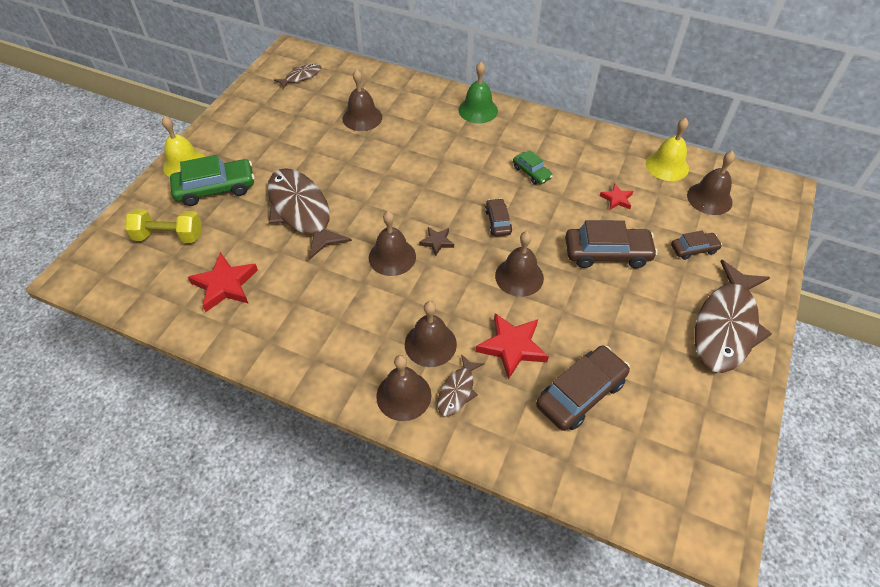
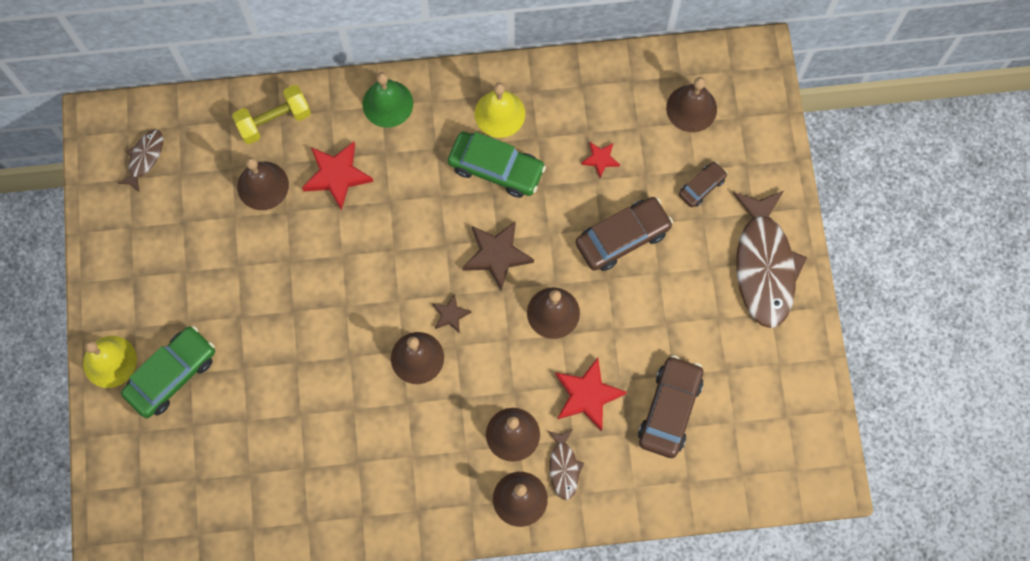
camera: 30 degrees left, 20 degrees up
(169, 236) = (171, 460): yellow dumbbell -> yellow dumbbell (274, 121)
(225, 285) = (275, 482): red star -> red star (337, 175)
(302, 211) = (287, 353): brown fish -> none
(498, 222) = (497, 255): brown car -> brown star
(531, 172) = (496, 169): green car -> green car, size x1.82
(667, 165) = (631, 83): yellow bell -> yellow bell (499, 113)

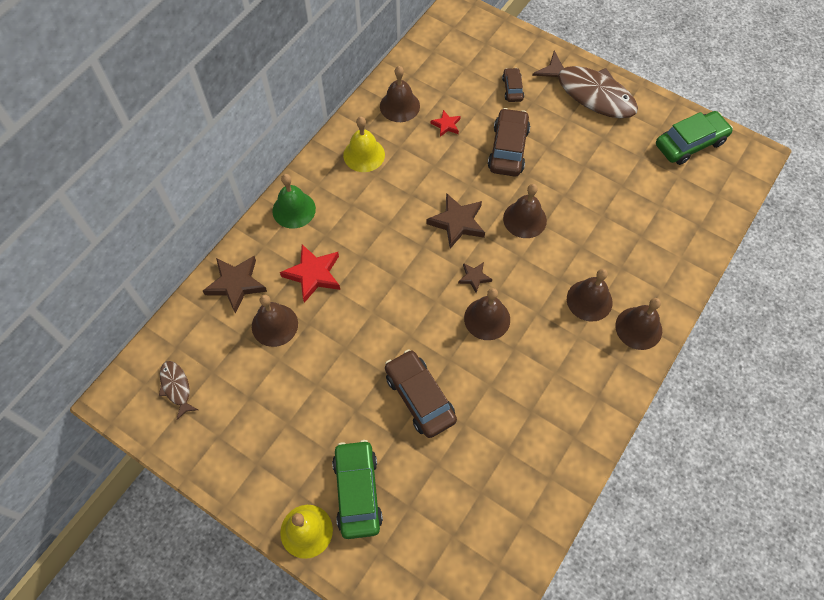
camera: 50 degrees left, 10 degrees down
(274, 121) = (236, 284): yellow dumbbell -> brown star
(496, 169) = (398, 182): green car -> green car (690, 143)
(564, 467) = (636, 287): brown fish -> none
(587, 395) = (597, 239): red star -> none
(670, 409) = (644, 202): brown car -> brown car (420, 397)
(691, 108) = (458, 60): brown bell -> brown bell (399, 106)

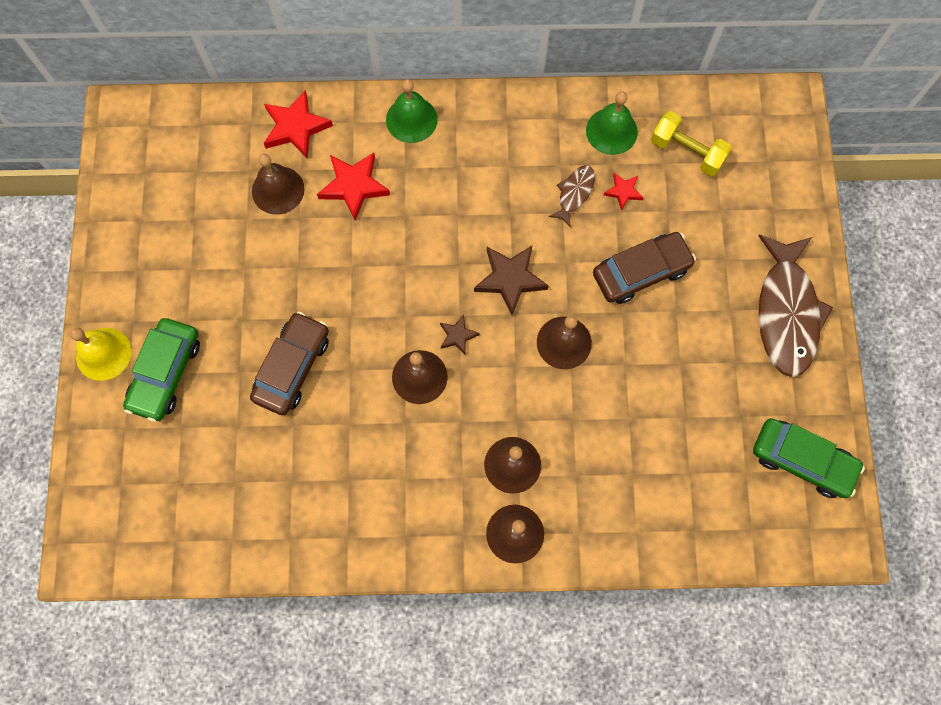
camera: 55 degrees right, 10 degrees up
(176, 387) = (162, 153): brown fish -> brown fish (574, 193)
(236, 284) = (296, 127): brown star -> red star
(357, 492) = (165, 373): green car -> green car turned 150 degrees clockwise
(364, 155) = (524, 138): yellow bell -> none
(399, 106) = (611, 131): brown bell -> green bell
(446, 77) = (687, 151): none -> yellow dumbbell
(512, 89) = (726, 227): brown car -> none

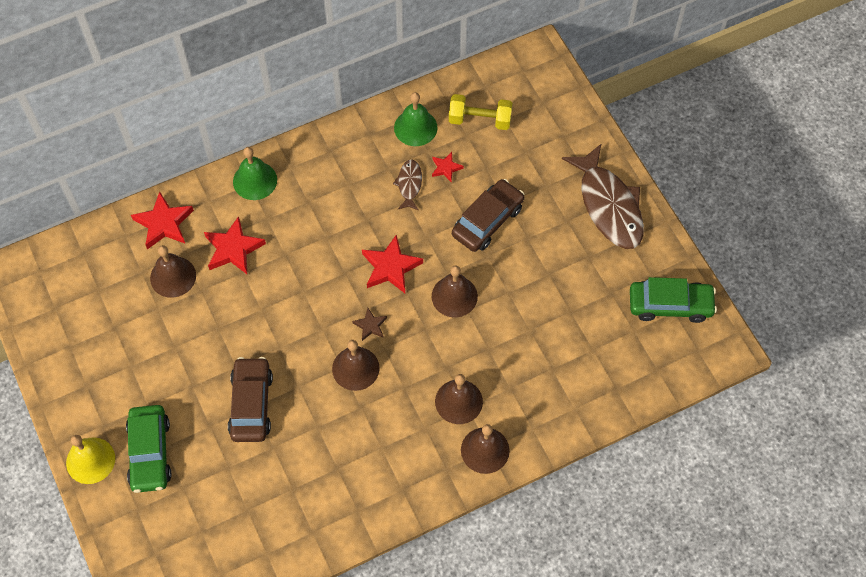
camera: 25 degrees left, 10 degrees down
(510, 279) = (391, 267): brown star -> red star

